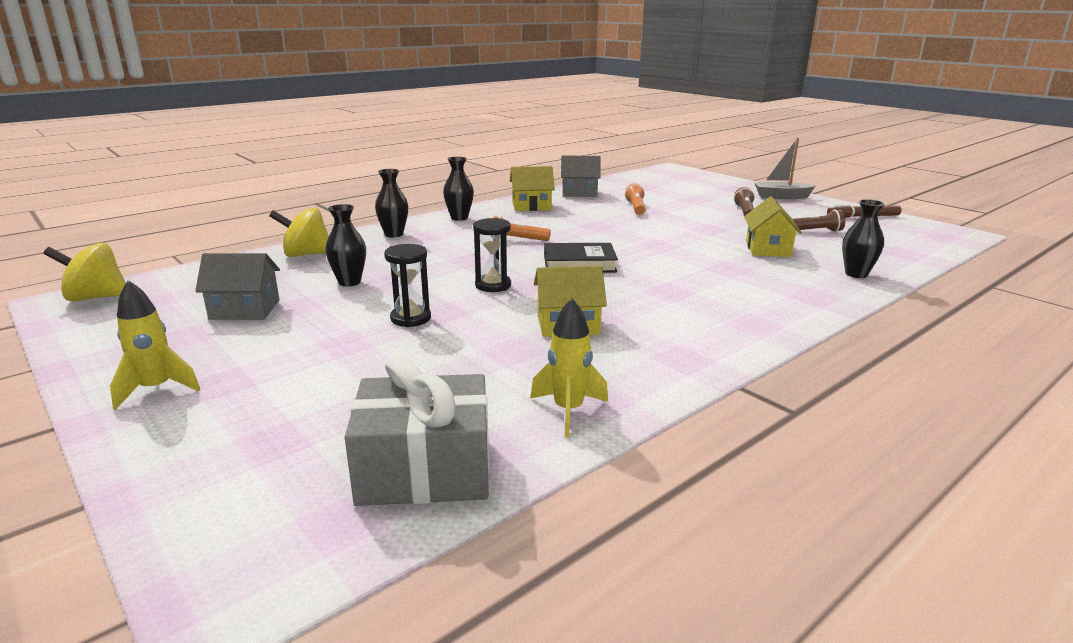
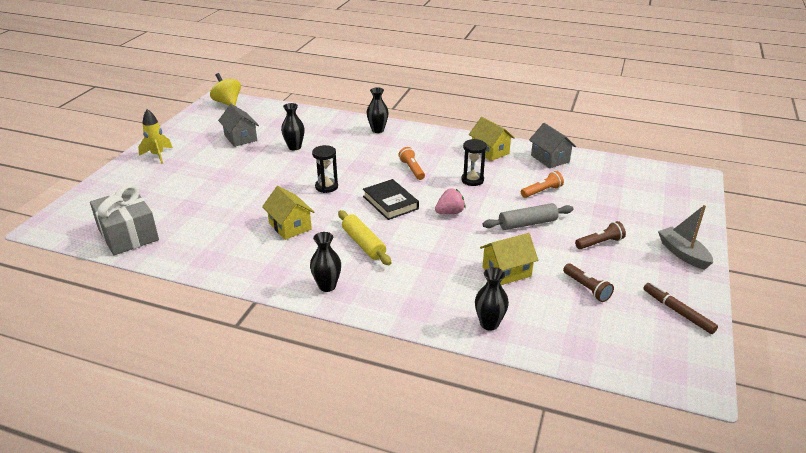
camera: 60 degrees right, 10 degrees up
(306, 254) = (321, 121): yellow spinning top -> none
(411, 318) = (263, 180): black hourglass -> black hourglass (472, 180)
(459, 218) = (432, 137): black vase -> black vase (327, 286)
(568, 411) = (193, 254): yellow rocket -> none
(634, 245) = (450, 212): none -> pink strawberry
(657, 294) = (363, 244): none -> yellow rolling pin
(689, 224) = (527, 224): none -> grey rolling pin

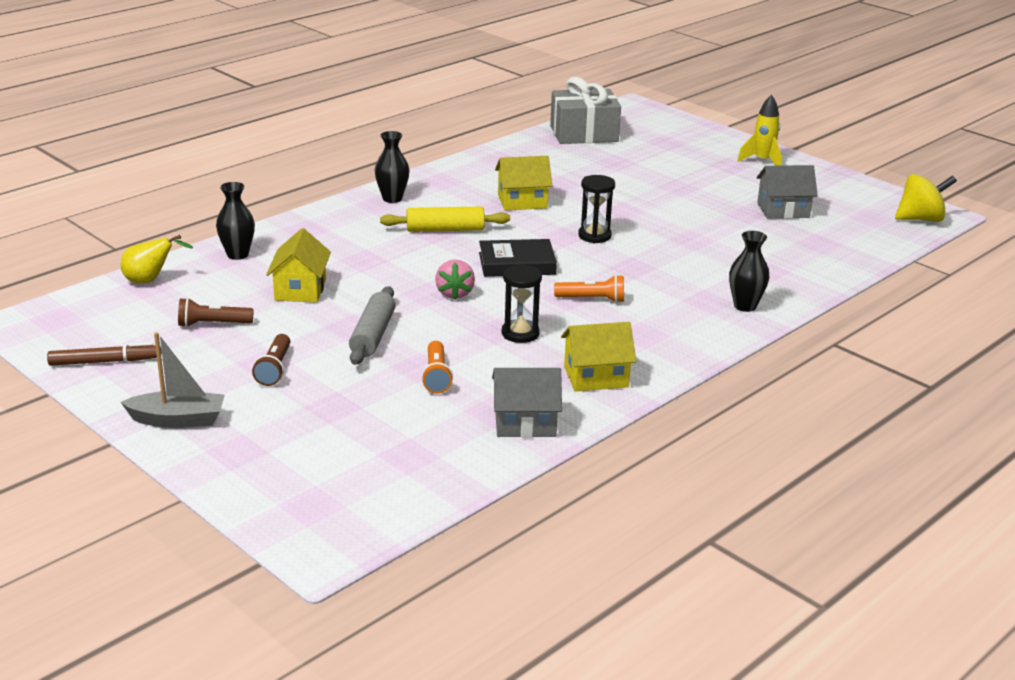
camera: 115 degrees right, 5 degrees down
(294, 147) = (727, 237): black vase -> none
(571, 349) = (150, 280): none -> yellow pear

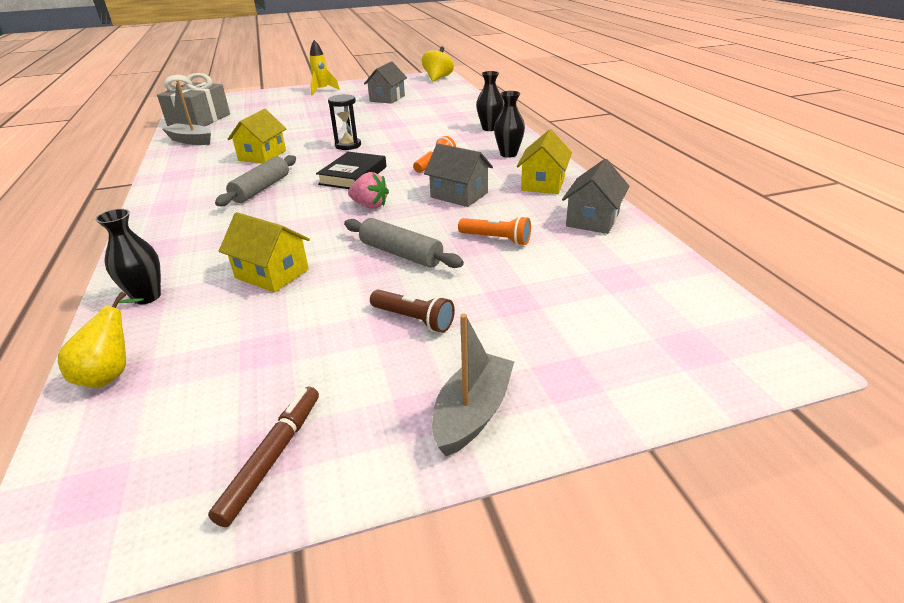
camera: 60 degrees left, 5 degrees up
(213, 324) = (277, 343): brown flashlight -> none
(392, 199) = (172, 198): black vase -> black vase (508, 154)
(445, 229) = (261, 189): yellow rolling pin -> grey rolling pin
(520, 333) = (459, 195): black hourglass -> grey house
(524, 153) = (191, 141): none -> grey boat

